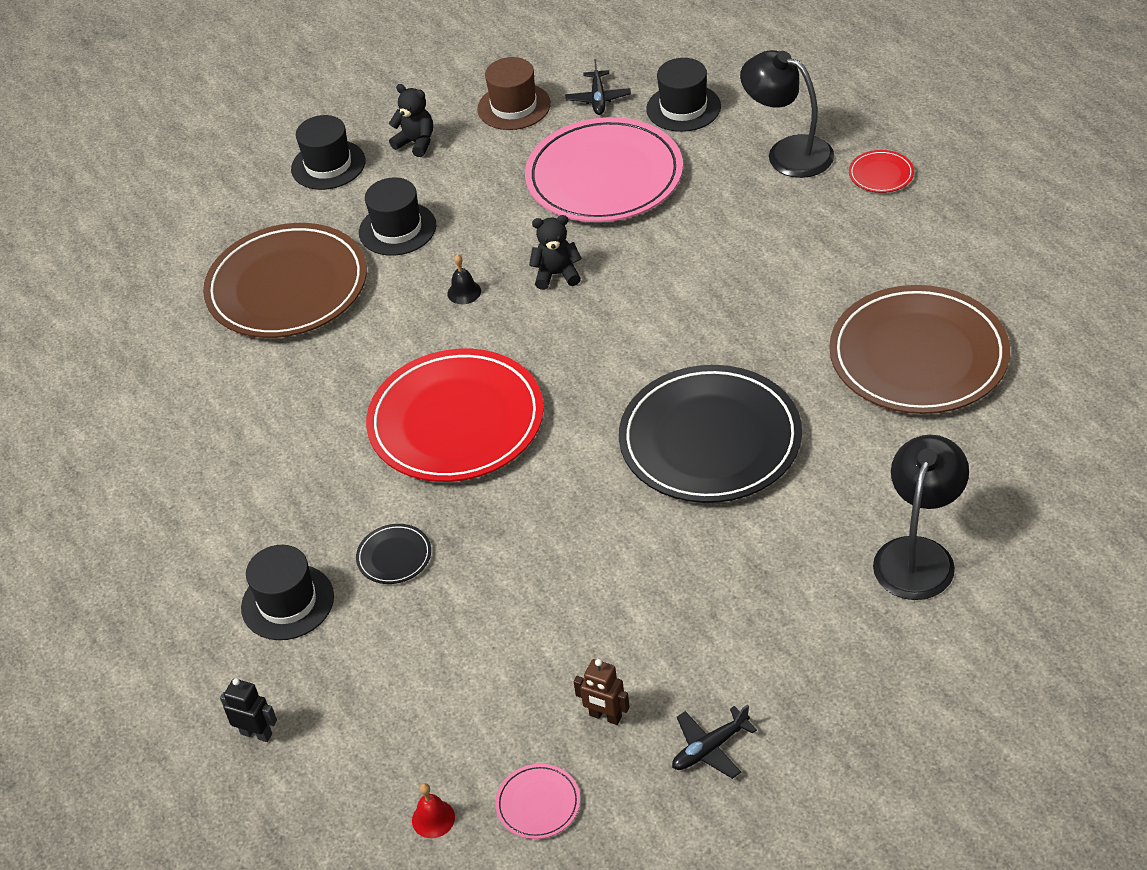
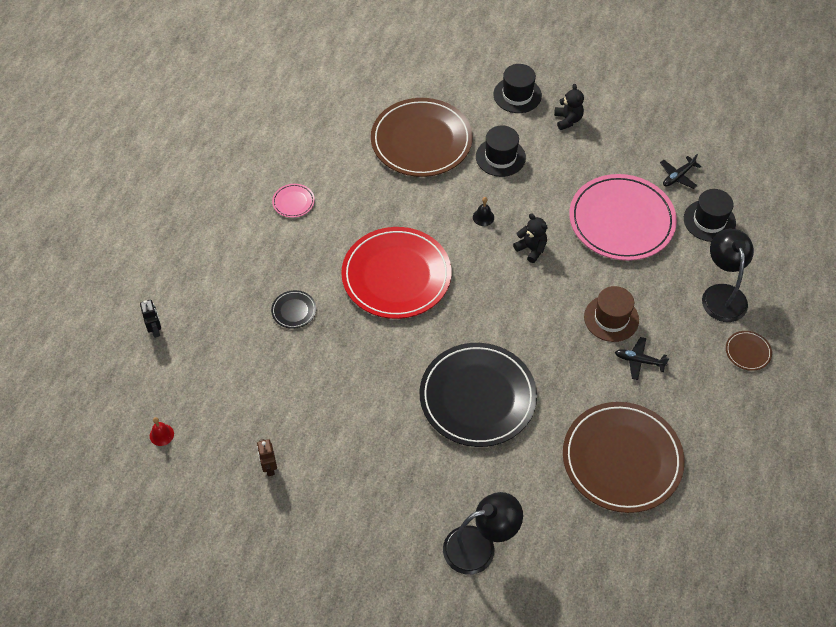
camera: 45 degrees right, 10 degrees up
(287, 602) = (234, 287): black hat -> none
(514, 106) = (635, 143): brown hat -> brown hat (611, 318)
(538, 804) = (200, 473): pink plate -> pink plate (293, 202)
(709, 748) = (284, 526): black plane -> black plane (639, 361)
(881, 174) = (748, 352): red plate -> brown plate

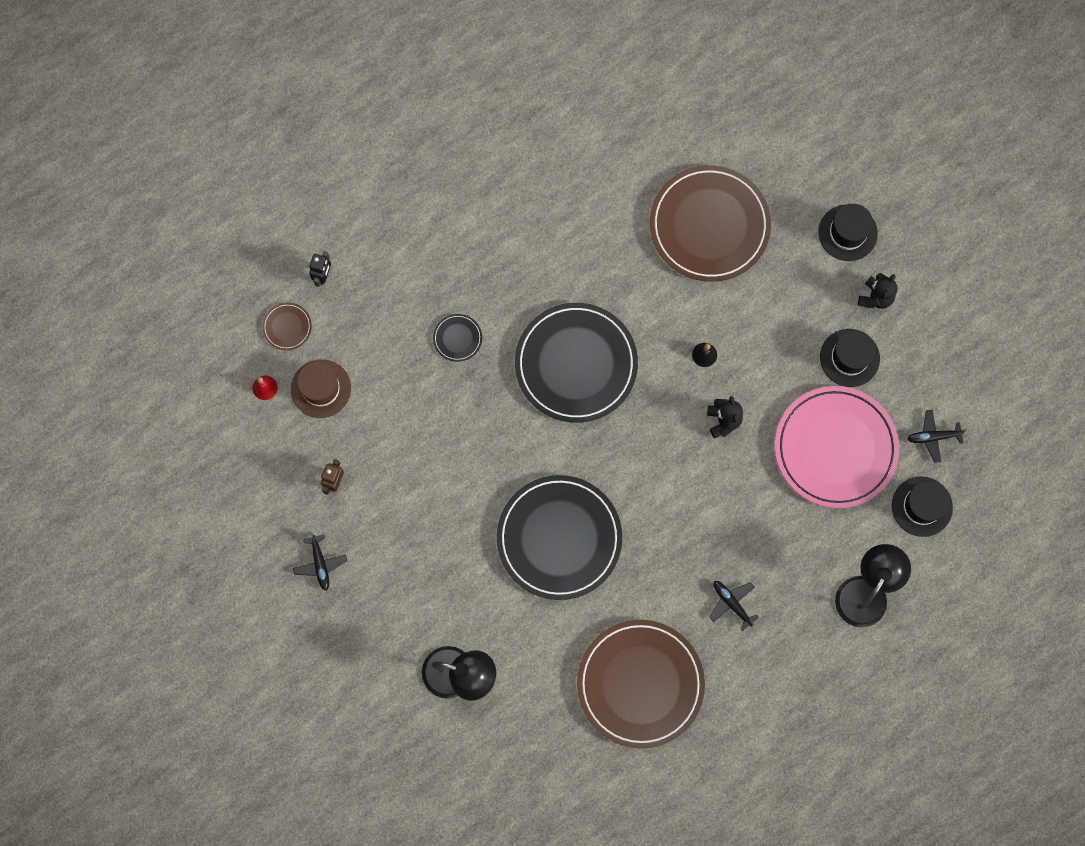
camera: 35 degrees right, 20 degrees up
(293, 202) = (536, 216): pink plate -> none
(302, 537) = (320, 564): none -> black plane
(396, 276) = (576, 364): red plate -> black plate
(500, 157) = (773, 297): black hat -> black hat (849, 358)
(611, 318) = (741, 544): brown hat -> brown hat (321, 388)
(748, 352) = (840, 664): brown plate -> brown plate (287, 327)

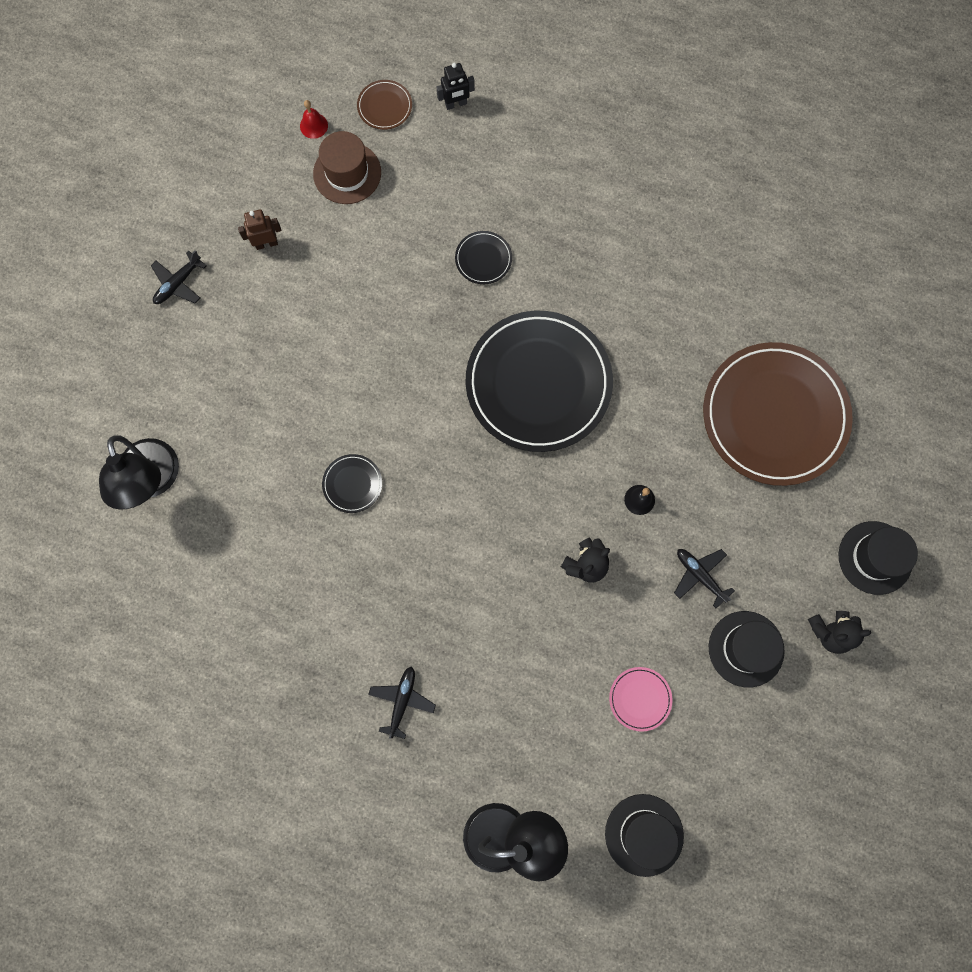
camera: 55 degrees right, 0 degrees up
(559, 538) = (352, 484): black plate -> black plate, size x0.40
(640, 684) = (257, 663): brown plate -> none
(835, 448) = (640, 699): pink plate -> pink plate, size x0.40
(933, 437) = (727, 795): black plane -> black plane (699, 575)

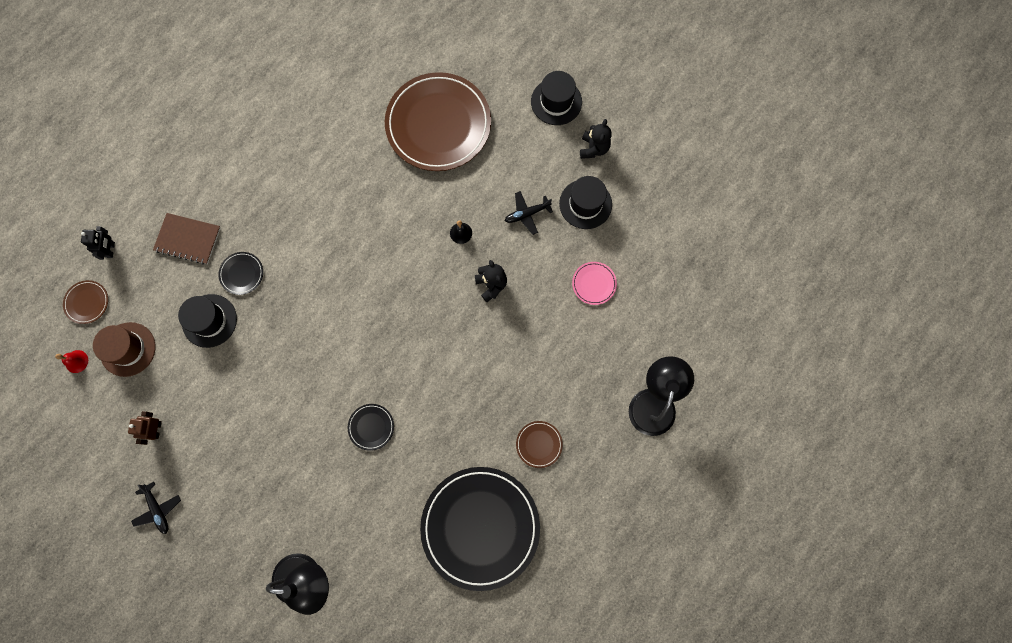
camera: 70 degrees left, 0 degrees up
(402, 700) = (539, 444): black plane -> brown plate
(502, 181) = (188, 239): none -> brown notebook
(538, 383) = (351, 269): black plate -> black plate (480, 527)
(644, 834) = (681, 314): black hat -> black hat (209, 320)

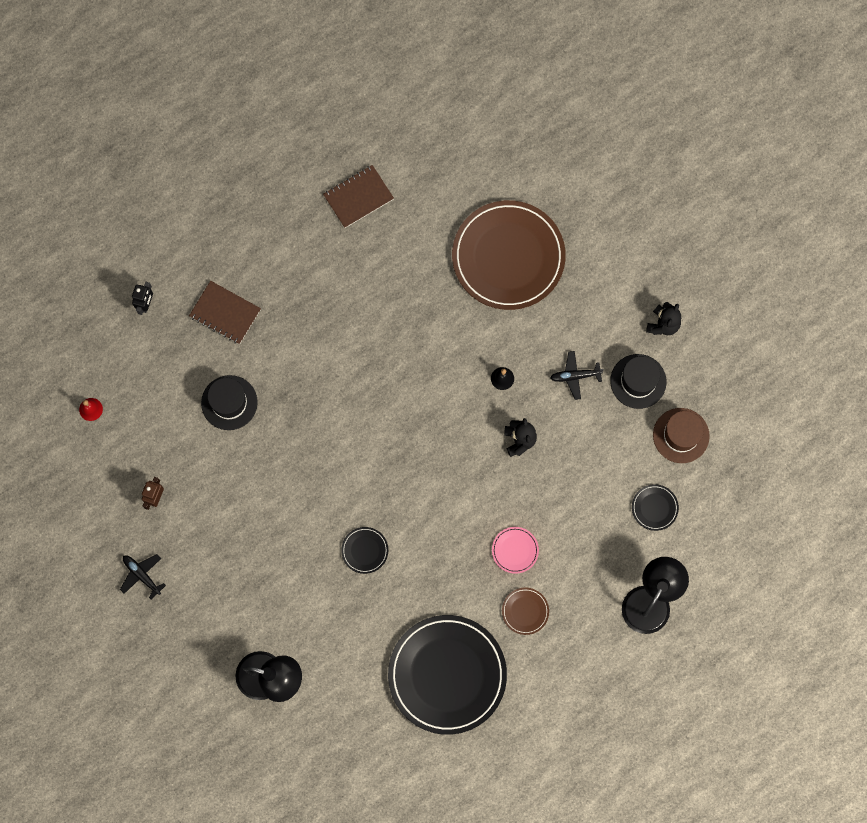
camera: 15 degrees right, 0 degrees up
(87, 302) = (112, 352): brown plate -> none
(128, 349) = (143, 410): brown hat -> brown hat (681, 435)
(158, 509) = (141, 575): black plane -> black plane turned 150 degrees clockwise
(242, 274) = (271, 363): black plate -> black plate (654, 508)
(289, 106) = (358, 197): none -> brown notebook
(556, 102) = (638, 263): black hat -> none
(594, 283) = (624, 466): pink plate -> pink plate (515, 550)

